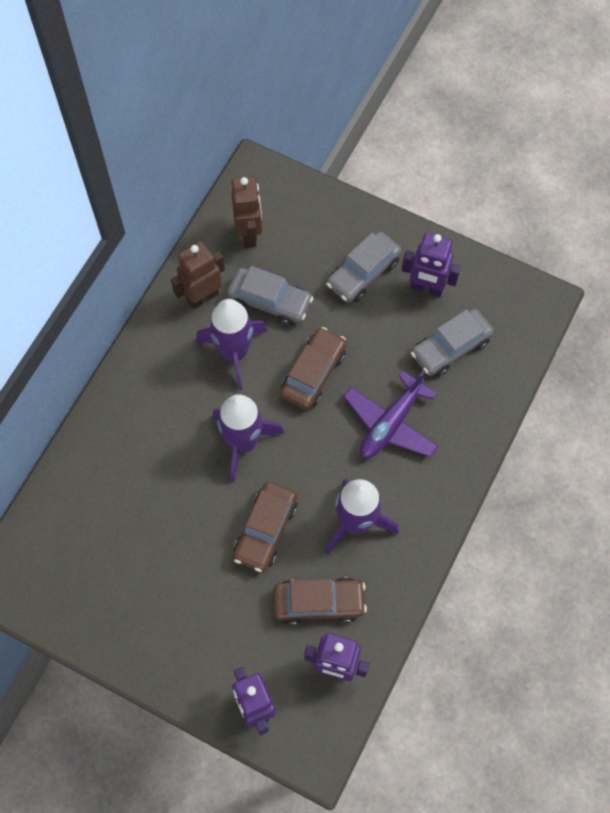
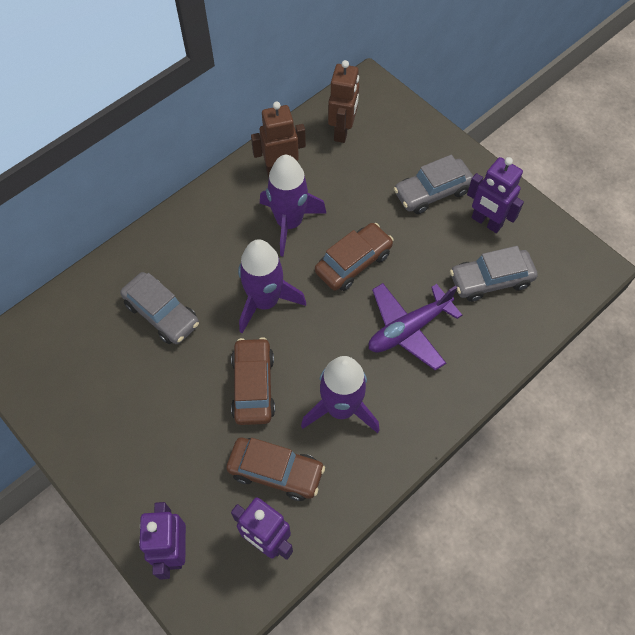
camera: 20 degrees right, 5 degrees down
(265, 530) = (253, 386): brown car -> brown car turned 135 degrees clockwise
(270, 301) = (338, 190): grey car -> grey car (162, 314)

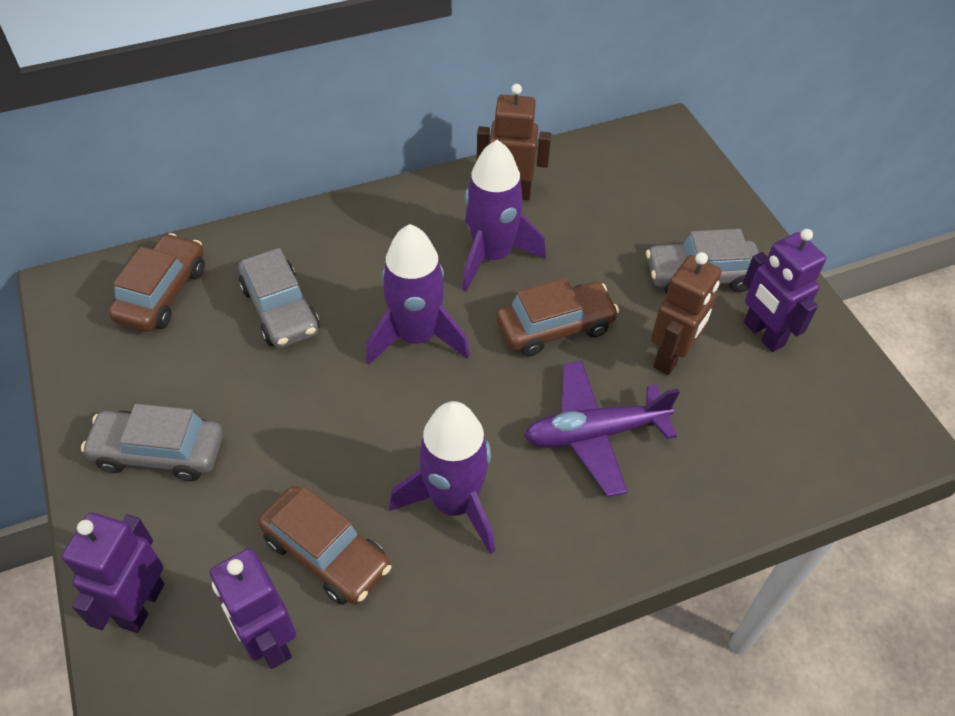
camera: 20 degrees right, 10 degrees down
(253, 386) = (350, 433): brown car -> brown car (162, 293)
(342, 131) = (610, 173): brown robot -> brown robot (671, 357)
(490, 280) = (740, 409): grey car -> grey car (159, 452)

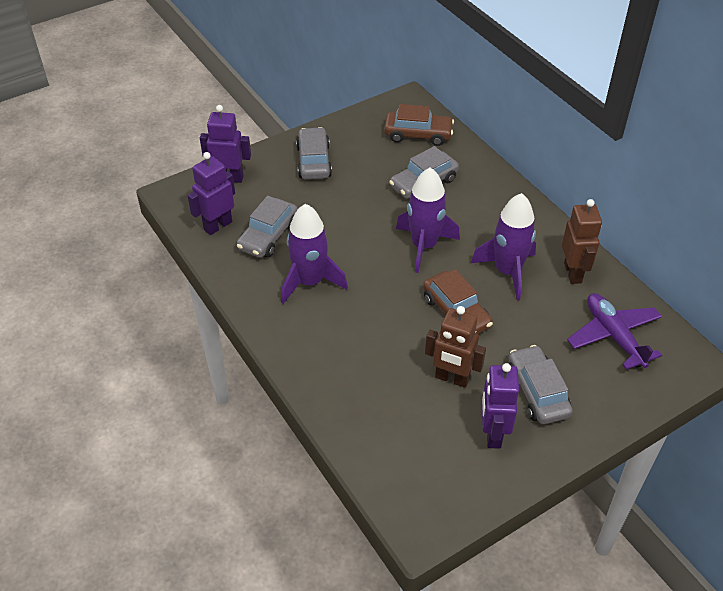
camera: 80 degrees right, 5 degrees down
(326, 553) = (268, 236): brown car -> grey car
(595, 433) = (375, 342): purple plane -> purple plane (614, 336)
(763, 334) = (492, 434): purple robot -> purple robot turned 45 degrees counterclockwise

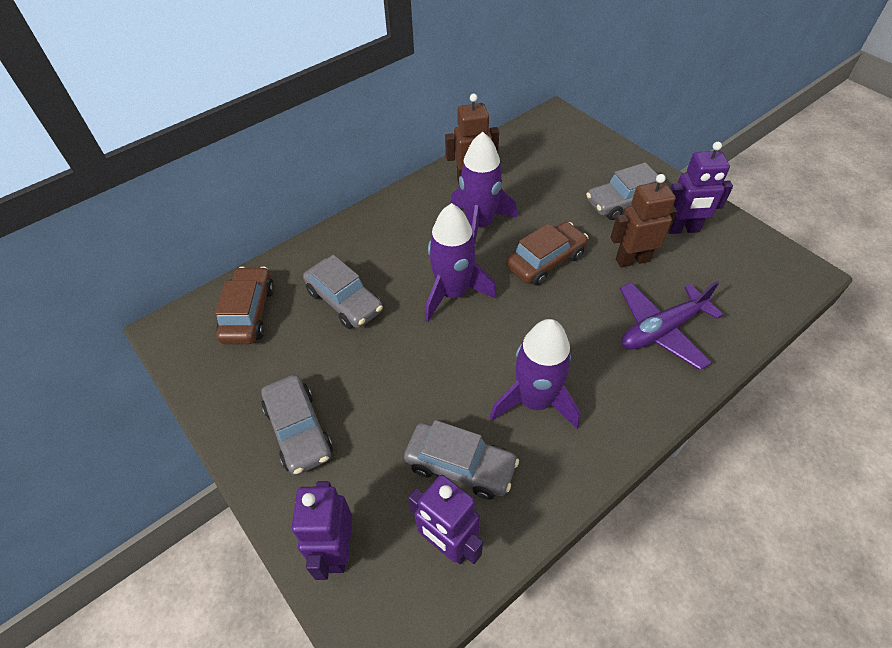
camera: 95 degrees left, 5 degrees up
(314, 161) = (299, 430): grey car -> grey car turned 105 degrees counterclockwise
(452, 378) = (632, 260): brown robot -> brown robot turned 120 degrees counterclockwise
(614, 336) = (543, 157): purple plane -> purple plane (662, 330)

